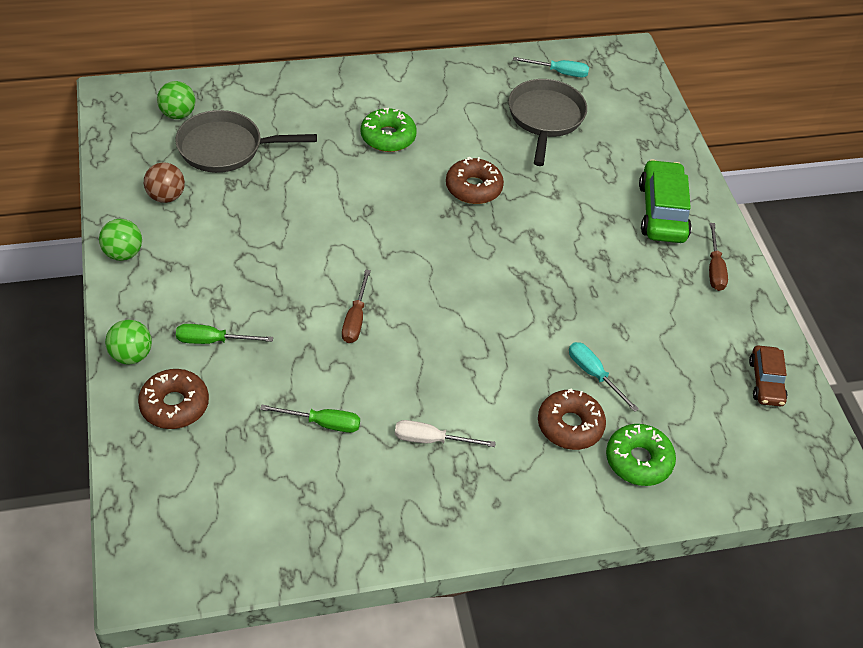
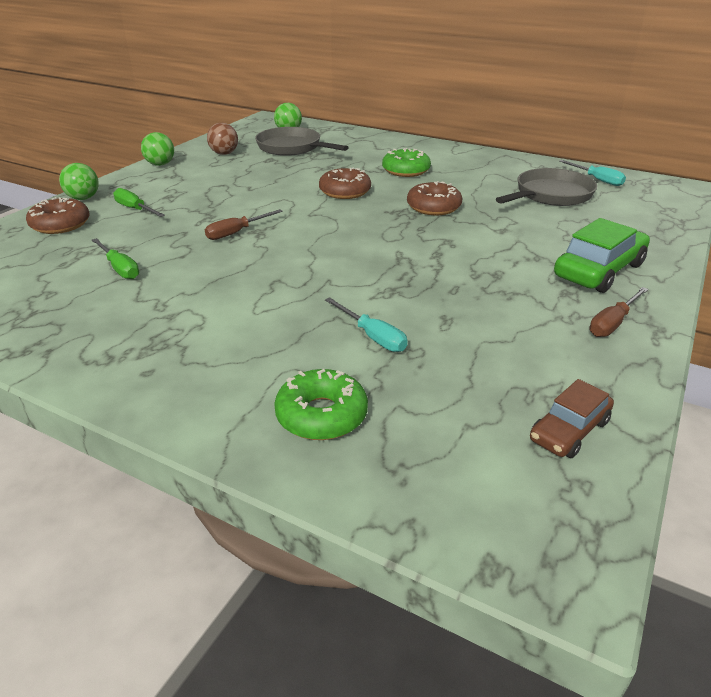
camera: 45 degrees right, 15 degrees down
(431, 440) = (171, 310): white screwdriver -> none
(570, 425) = (295, 357): brown donut -> brown donut (345, 191)
(594, 374) = (372, 336): turquoise screwdriver -> turquoise screwdriver turned 135 degrees clockwise

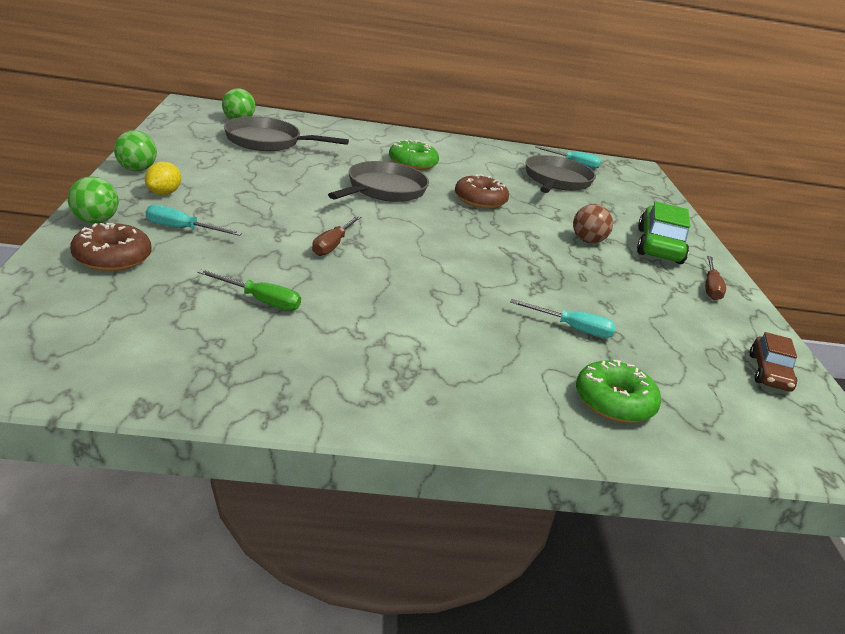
camera: 35 degrees left, 5 degrees down
(135, 209) = (182, 229): green screwdriver -> turquoise screwdriver
(157, 182) = (163, 193): none -> yellow lemon
(224, 154) = (198, 152): brown ball -> brown ball (587, 241)
(345, 191) = (383, 190): brown donut -> grey pan

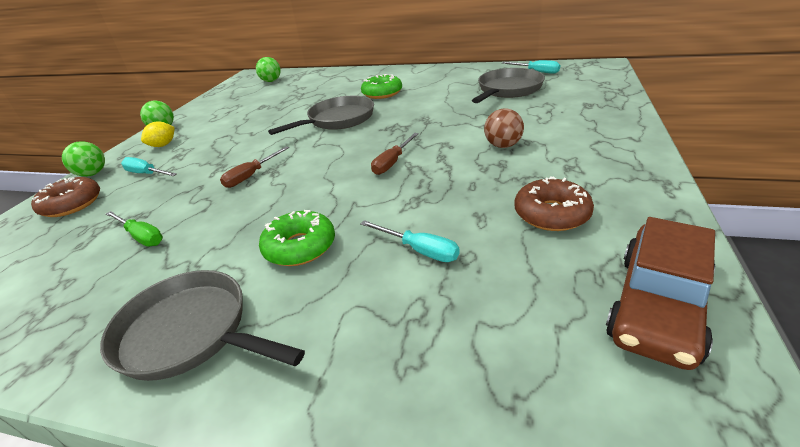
camera: 25 degrees right, 5 degrees up
(268, 141) = (279, 93): grey pan -> grey pan (190, 333)
(480, 200) = (419, 118): brown donut -> brown donut (551, 214)
(614, 402) = (405, 356): green donut -> green donut (300, 247)
(659, 246) = (583, 142): green car -> none
(710, 288) = (624, 186): brown screwdriver -> brown screwdriver (392, 162)
(769, 373) = (657, 306): brown car -> brown car, size x1.65

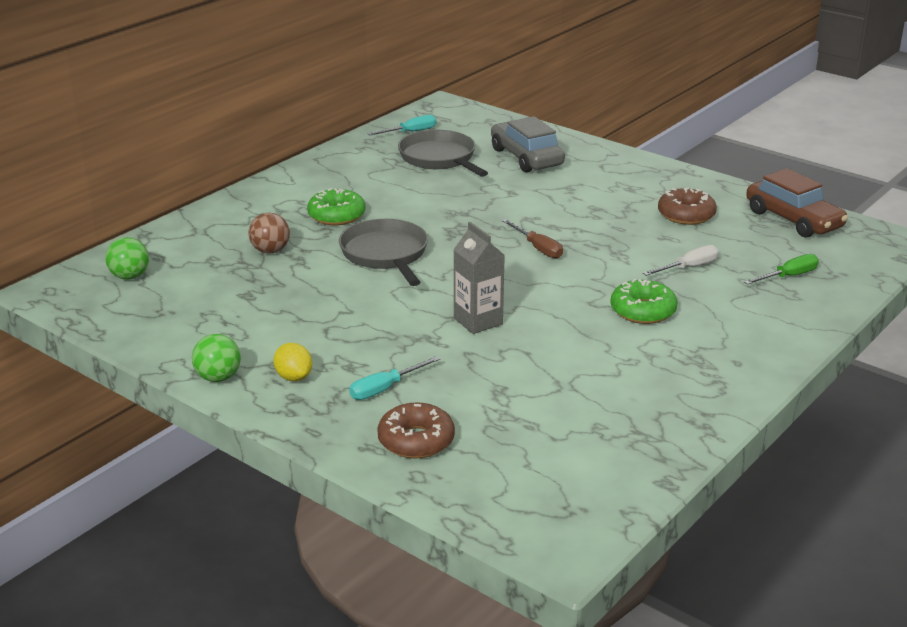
camera: 70 degrees left, 5 degrees down
(93, 174) = (329, 432): green ball -> none
(141, 237) = (549, 388): green screwdriver -> green screwdriver (788, 276)
(190, 333) = (716, 363): grey pan -> none
(251, 176) = (478, 321): brown screwdriver -> grey carton
(419, 250) = (688, 267): turquoise screwdriver -> white screwdriver
(503, 146) = (564, 198): brown ball -> brown ball (270, 251)
(559, 111) = (526, 157): none -> grey car

